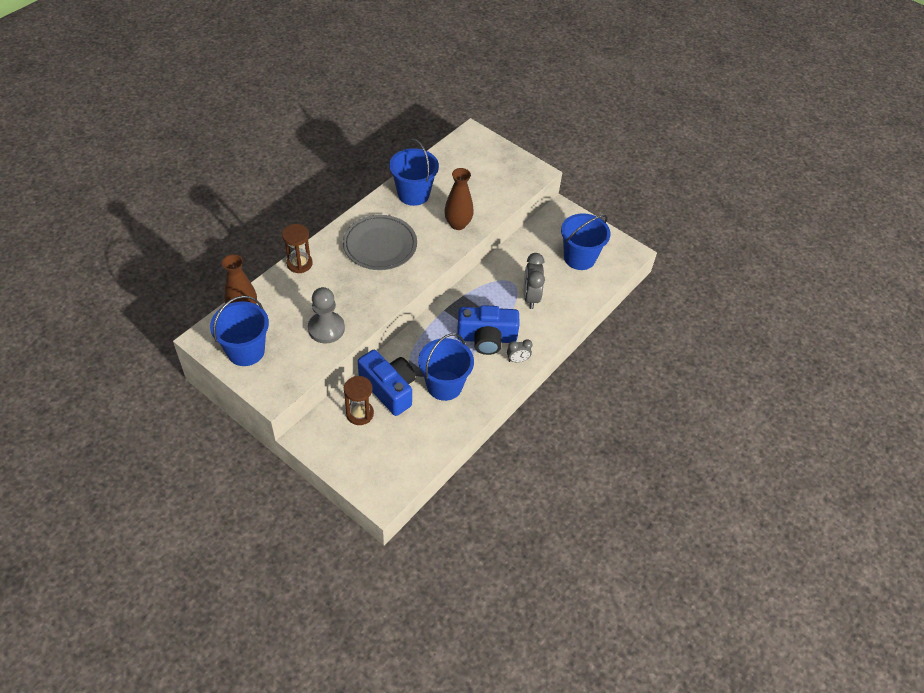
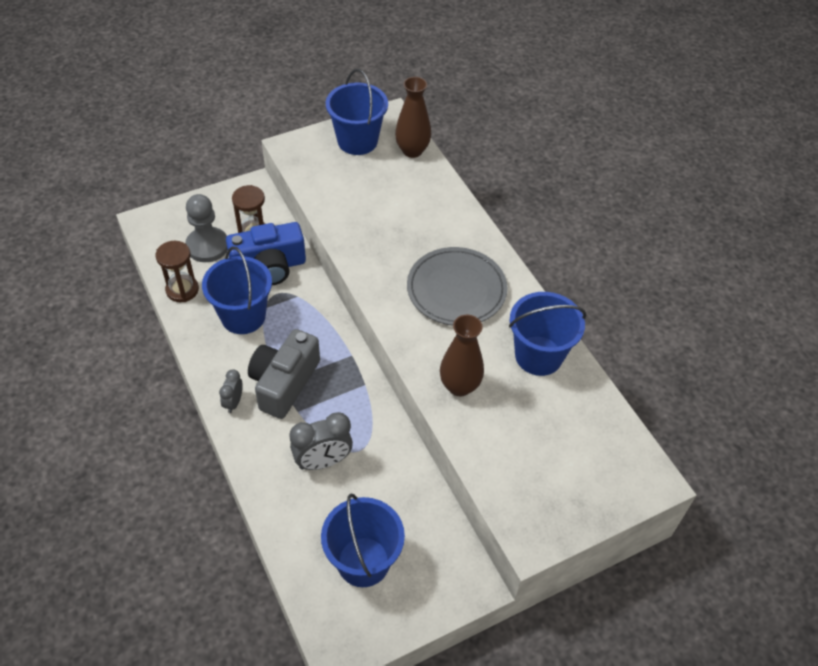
camera: 115 degrees right, 0 degrees up
(299, 263) = (460, 209): brown hourglass -> brown hourglass (182, 290)
(326, 328) = (352, 206): grey pawn -> grey pawn (207, 246)
(486, 338) = (284, 383): blue camera -> grey camera
(531, 297) = (323, 461): grey clock -> grey clock turned 135 degrees clockwise

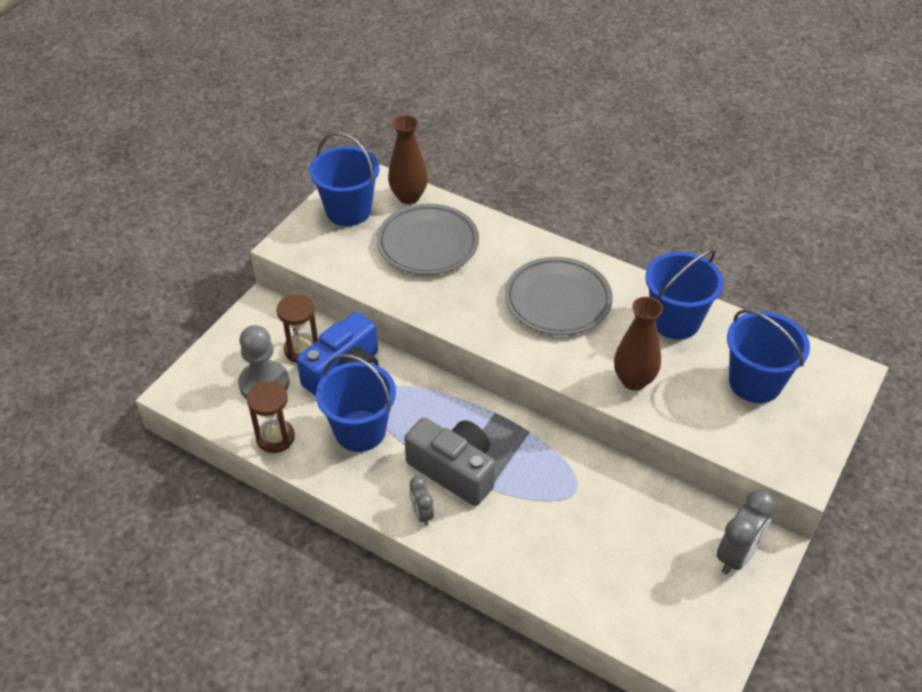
camera: 30 degrees left, 5 degrees down
(284, 383) = (454, 470): grey camera -> grey camera turned 135 degrees clockwise
(323, 461) = (552, 519): grey clock -> grey clock (736, 555)
(363, 562) = (663, 584): blue bucket -> blue bucket (755, 382)
(394, 195) = (428, 243): none -> grey plate

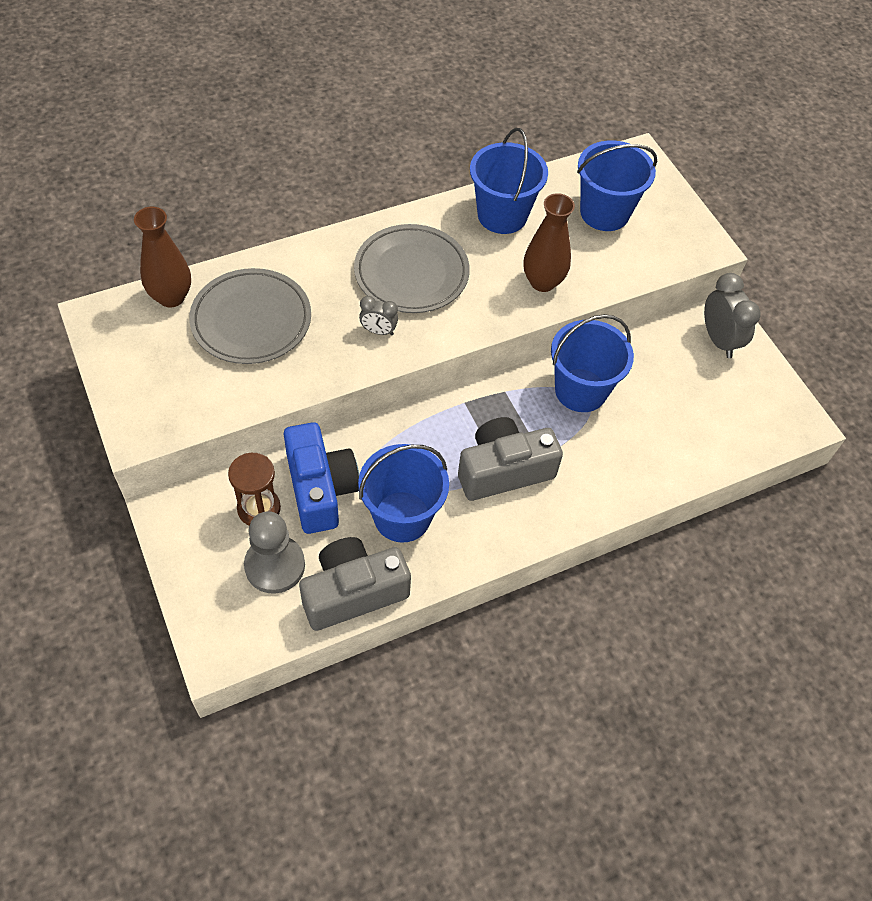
camera: 60 degrees left, 10 degrees up
(275, 438) = (353, 592): brown hourglass -> grey camera
(348, 211) = (140, 355): blue bucket -> blue bucket (580, 390)
(422, 514) = (532, 522): grey clock -> grey clock (378, 331)

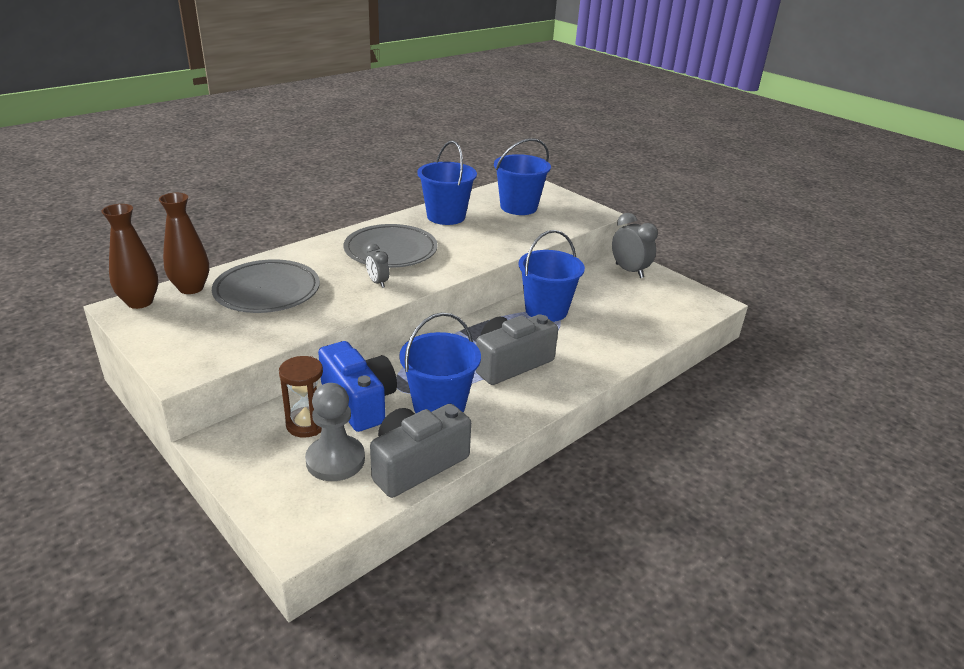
camera: 15 degrees left, 25 degrees down
(378, 331) = (378, 283): grey clock -> grey clock turned 60 degrees clockwise
(542, 282) = (493, 243): brown vase -> brown vase (140, 302)

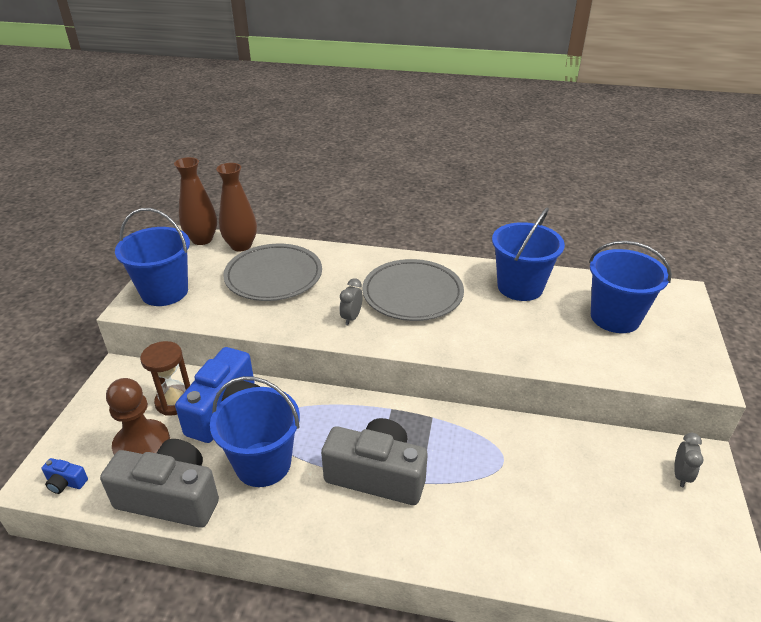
camera: 55 degrees right, 5 degrees up
(322, 521) = (66, 482): none -> blue camera
(335, 460) = (142, 445): grey pawn -> brown pawn
(546, 310) = (501, 449): blue bucket -> blue bucket (164, 292)
(629, 271) = (680, 475): grey clock -> grey clock, size x0.57

